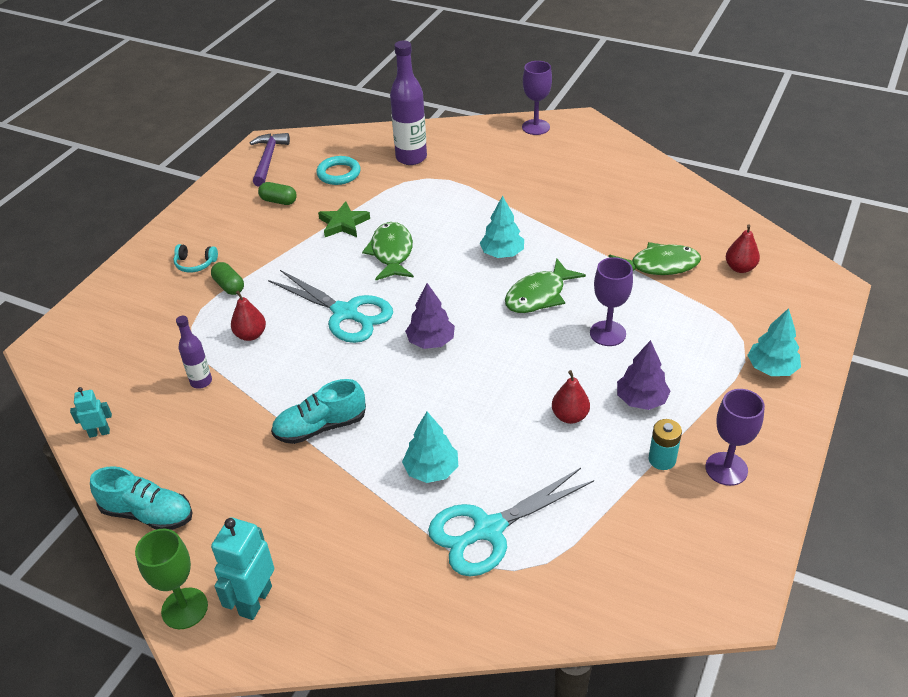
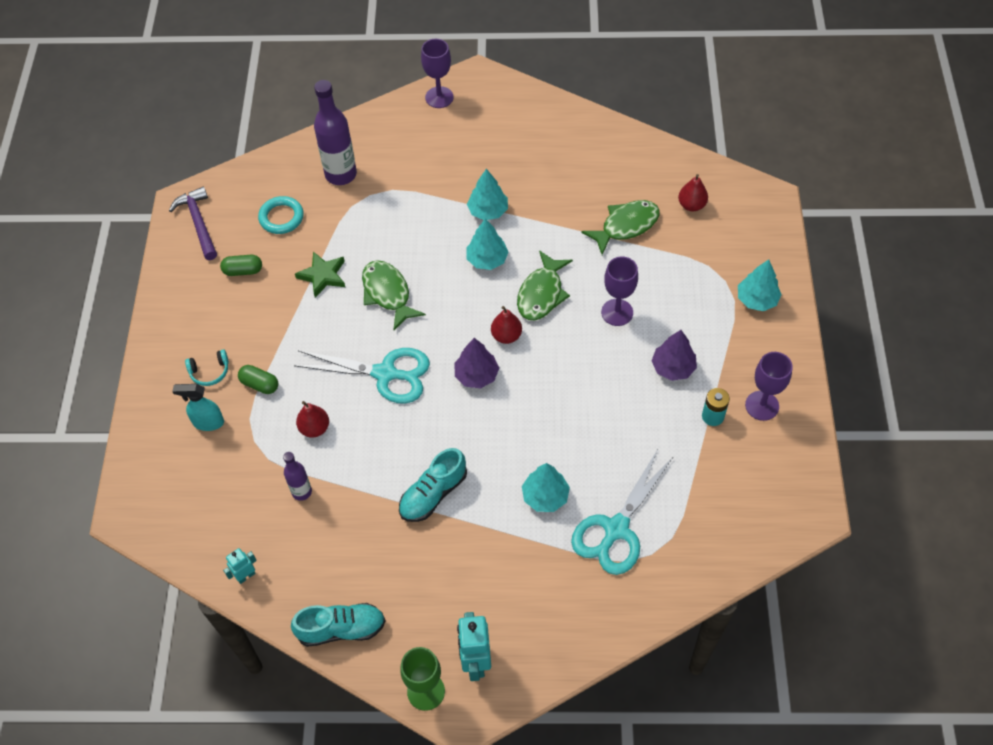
camera: 25 degrees left, 15 degrees up
(164, 300) = (208, 422): none -> turquoise spray bottle
(527, 218) = (488, 211): none -> turquoise tree
(570, 416) = (626, 404): red pear -> red pear (506, 336)

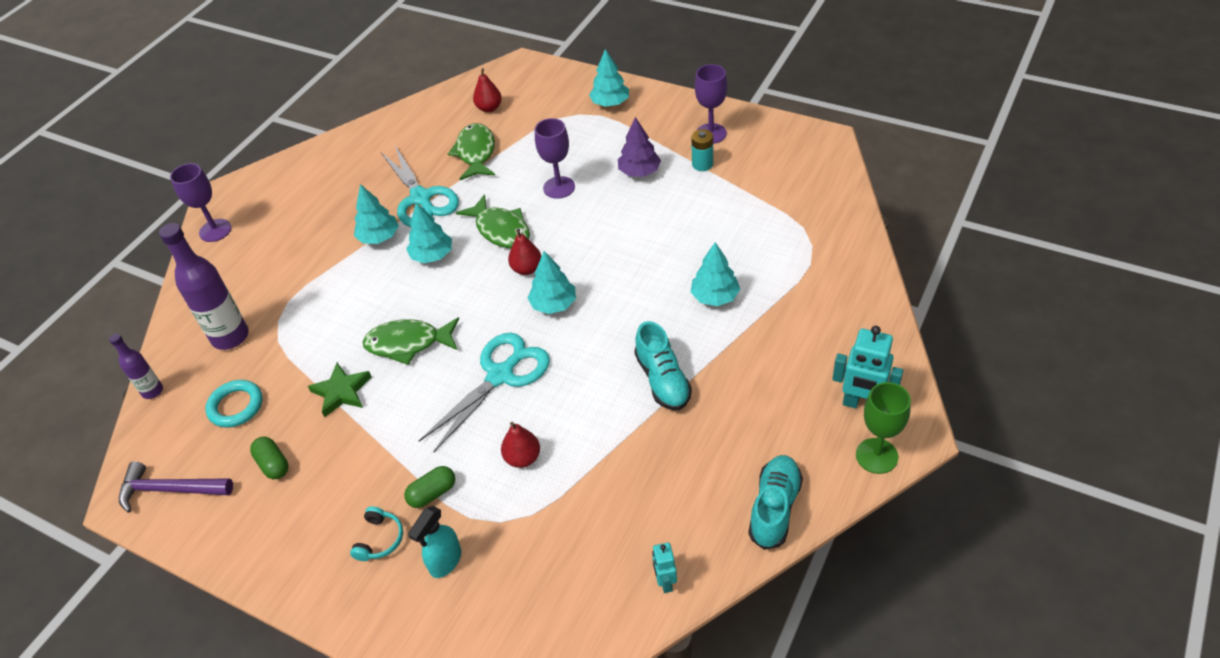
camera: 60 degrees left, 10 degrees down
(243, 271) = (273, 464): green capsule -> green capsule turned 60 degrees counterclockwise
(302, 492) = (592, 494): purple bottle -> purple bottle (152, 391)
(476, 375) = (553, 304): purple tree -> turquoise tree
(616, 529) = (775, 260): turquoise scissors -> turquoise scissors (421, 198)

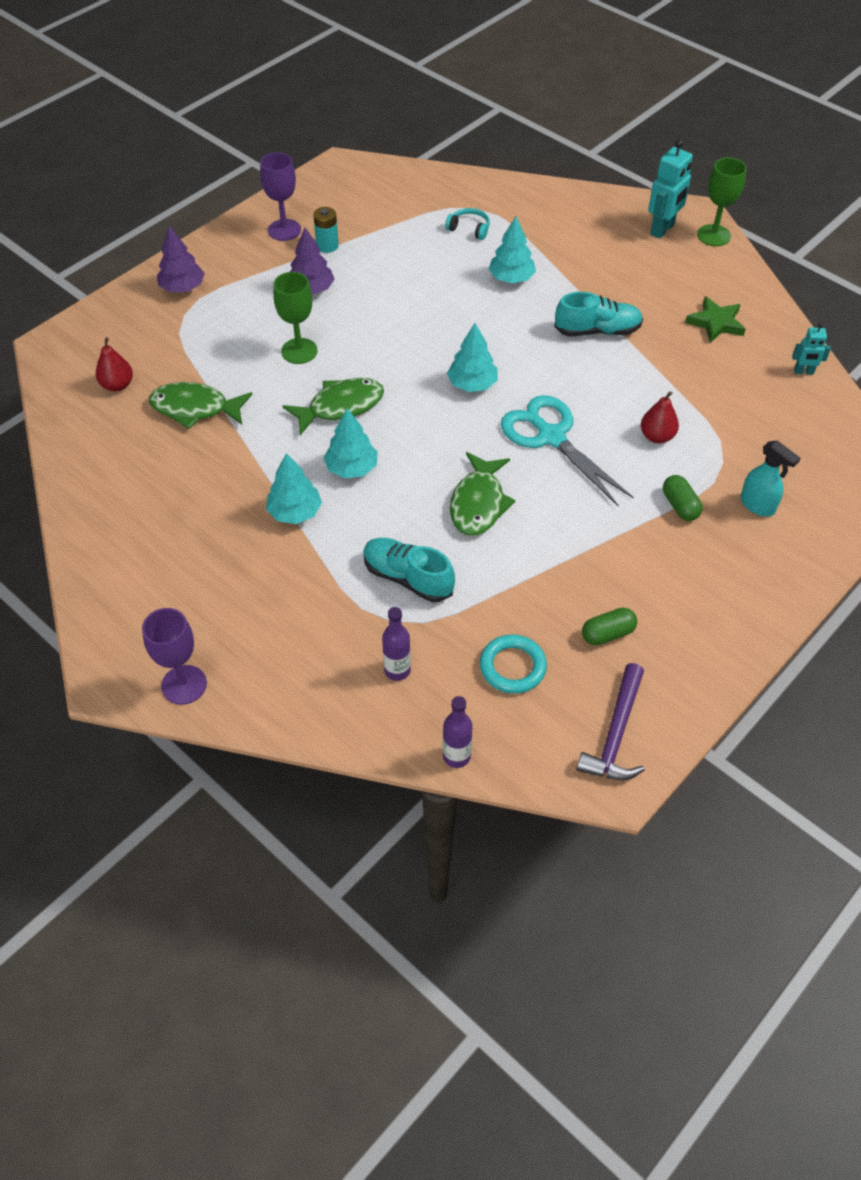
camera: 80 degrees left, 5 degrees up
(230, 337) = (397, 670): purple bottle -> purple bottle, size x0.55
(342, 392) = (526, 566): green star -> green star (716, 323)
(379, 539) = (723, 551): turquoise headphones -> turquoise headphones (469, 229)
(421, 198) = (247, 467): turquoise scissors -> none
(526, 269) = (412, 395): red pear -> none
(559, 187) = (299, 351): purple goblet -> green goblet
(610, 103) = (182, 288): turquoise tree -> purple tree
(774, 508) = (748, 298): turquoise shoe -> turquoise shoe (407, 578)

